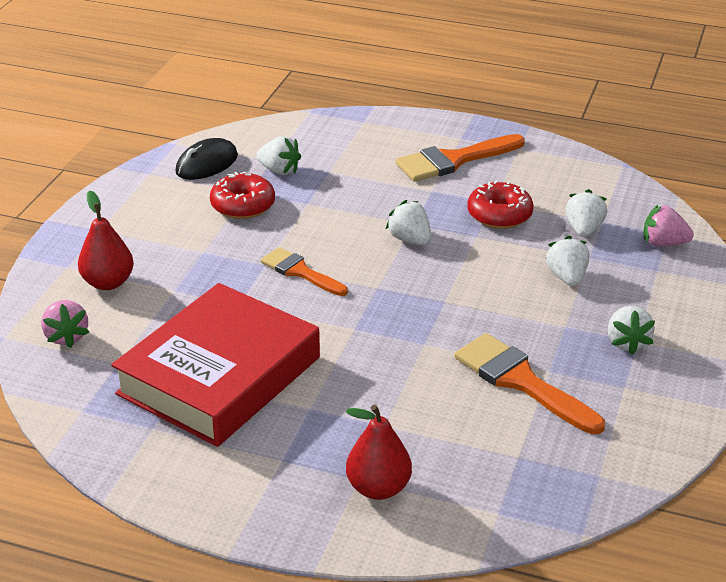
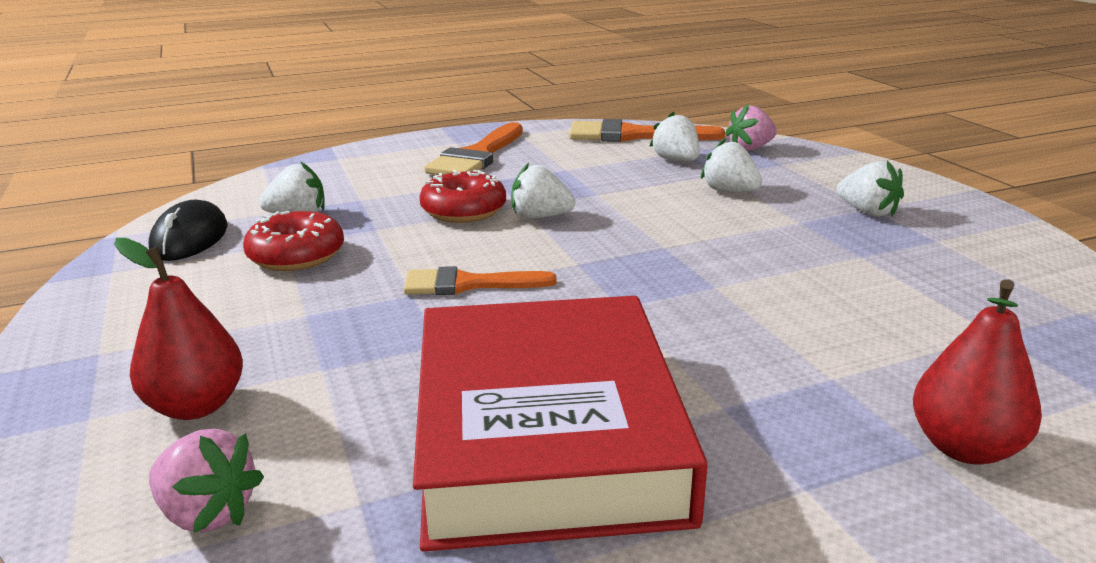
camera: 40 degrees left, 10 degrees down
(499, 215) = (589, 175): red donut -> red donut (464, 211)
(520, 381) = (859, 274): orange brush -> orange brush (632, 135)

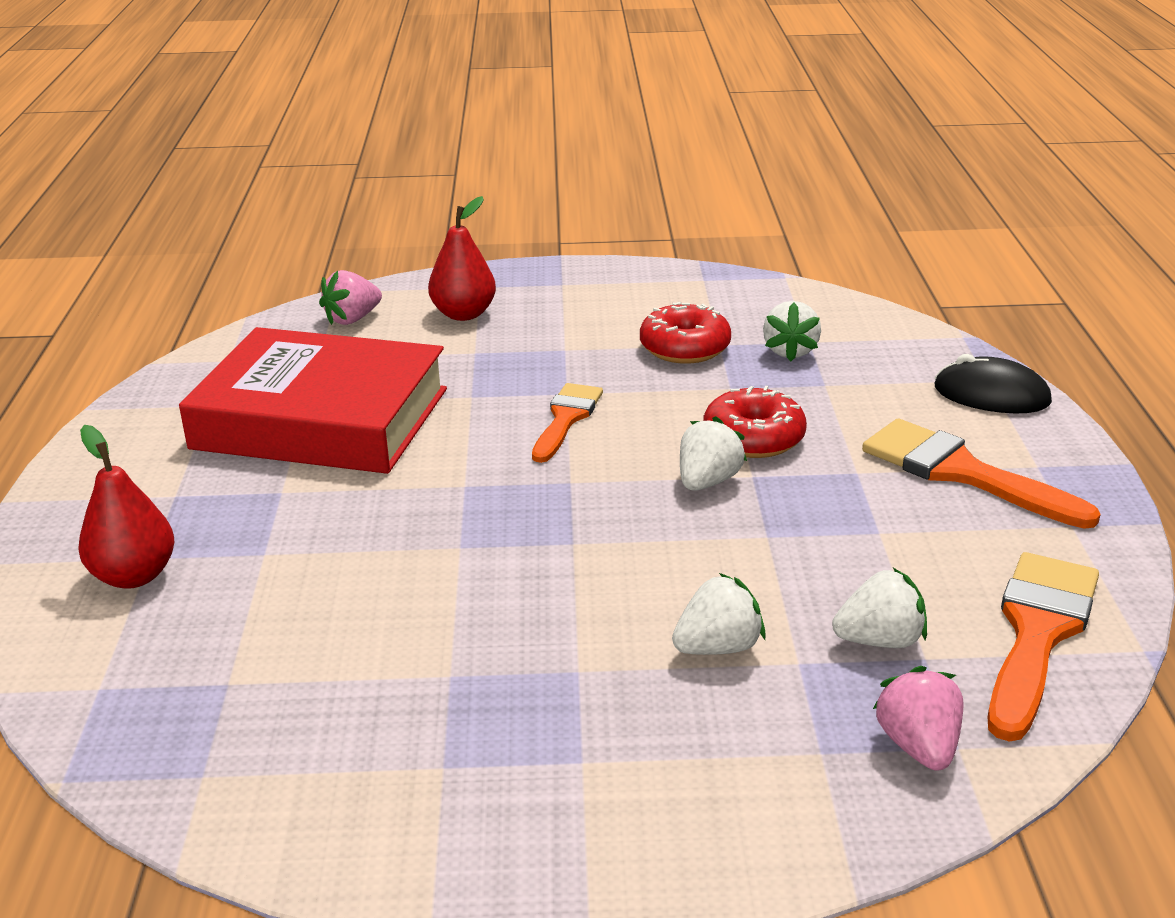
camera: 110 degrees right, 5 degrees up
(190, 238) = (757, 305): black mouse -> black mouse (991, 395)
(867, 212) = (569, 749): white strawberry -> none

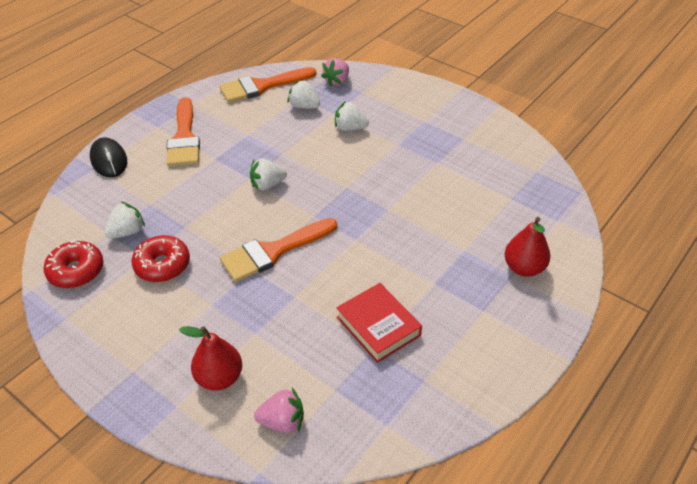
camera: 140 degrees left, 15 degrees up
(321, 419) = (378, 326): red book -> red book, size x0.53
(566, 418) = (273, 252): orange brush -> orange brush, size x1.54
(753, 438) = (221, 194): red donut -> red donut (76, 271)

